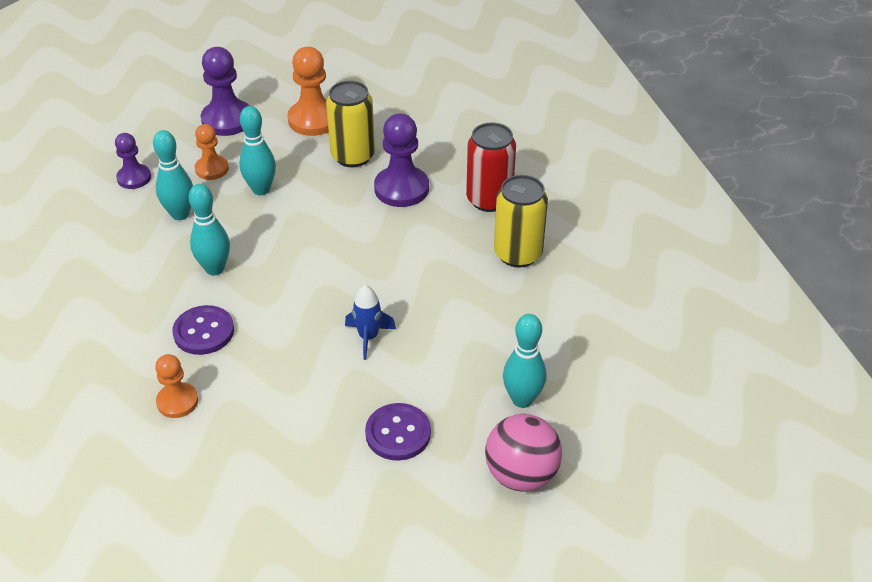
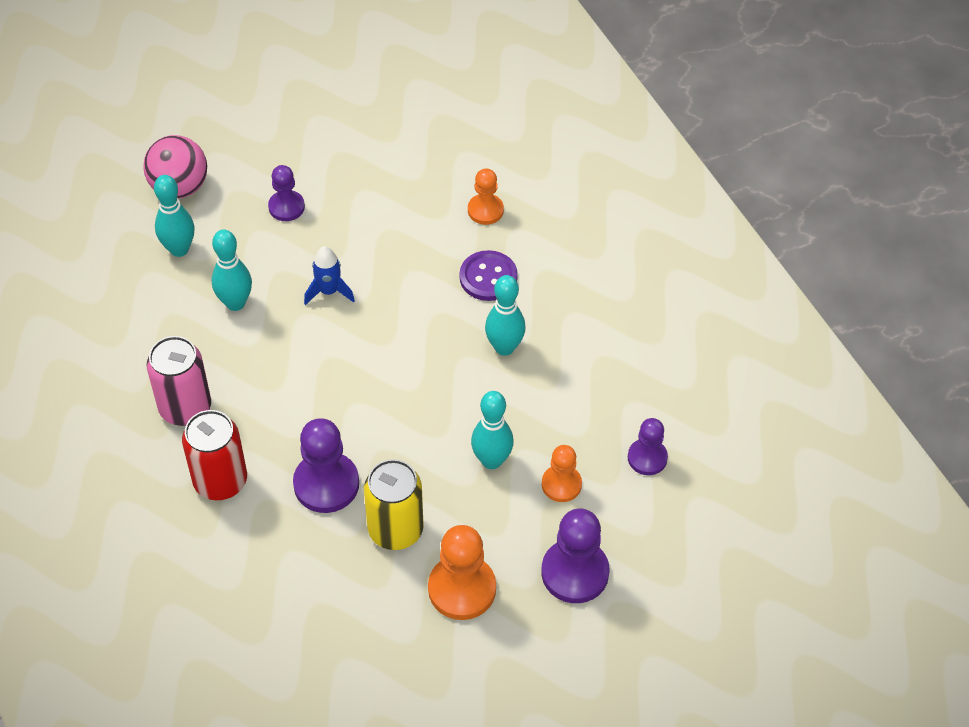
camera: 170 degrees right, 10 degrees up
(180, 214) = (570, 412): turquoise bowling pin -> turquoise bowling pin (235, 303)
(398, 433) = (286, 207): purple button -> purple pawn
(518, 254) = (185, 408): yellow can -> pink can

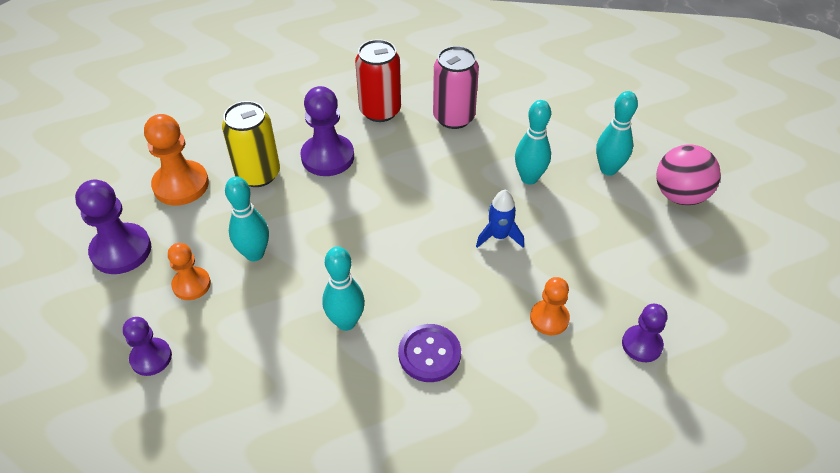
camera: 125 degrees right, 5 degrees down
(286, 207) = (614, 251): purple pawn -> purple pawn (641, 345)
(485, 210) = (512, 399): orange pawn -> orange pawn (549, 318)

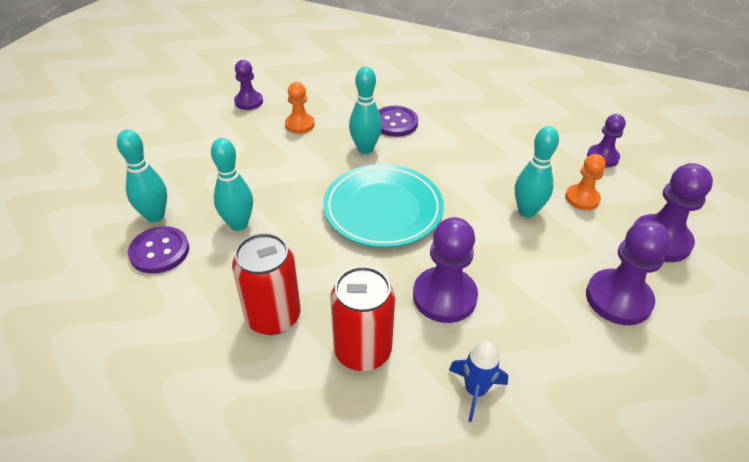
camera: 165 degrees left, 5 degrees down
(181, 185) = (618, 299): orange pawn -> purple pawn
(258, 174) = (528, 292): yellow can -> none
(346, 322) = (451, 150): turquoise bowling pin -> turquoise bowling pin (365, 149)
(403, 223) = (383, 209): none -> turquoise plate
(454, 117) = (273, 316): pink can -> red can
(499, 236) = (302, 181): blue rocket -> blue rocket (475, 390)
(575, 142) = (159, 251): none -> purple button
(680, 195) = (116, 180): pink ball -> none

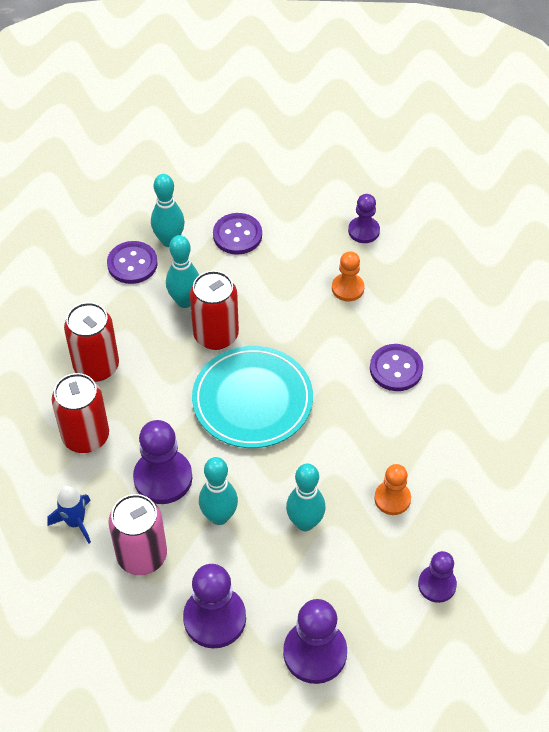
camera: 70 degrees right, 10 degrees up
(190, 169) = (237, 235): none -> purple button
(294, 213) = (216, 335): none -> red can
(365, 149) = (336, 357): turquoise bowling pin -> turquoise bowling pin (219, 516)
(534, 338) = (142, 555): none -> pink can
(582, 198) = (350, 571): orange pawn -> orange pawn (392, 499)

